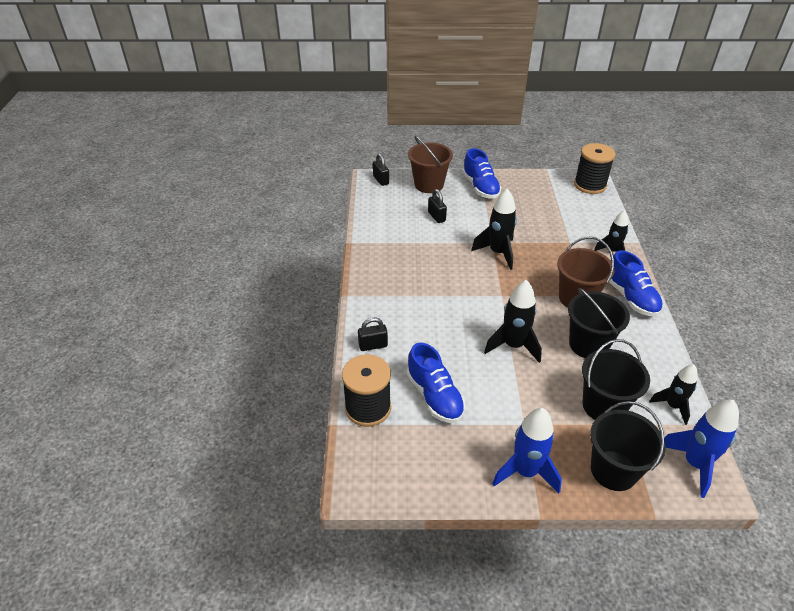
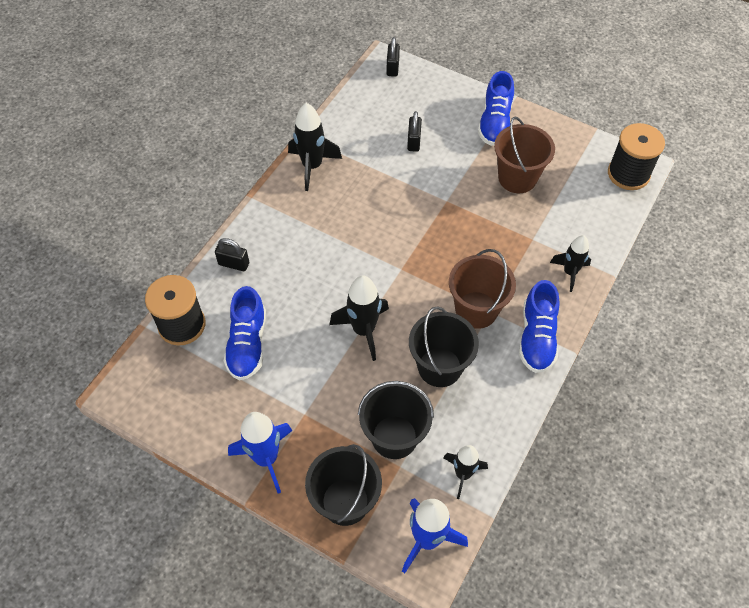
camera: 30 degrees right, 15 degrees up
(429, 185) = (440, 95): brown bucket -> brown bucket (517, 178)
(498, 253) = (441, 216): black rocket -> black rocket (312, 166)

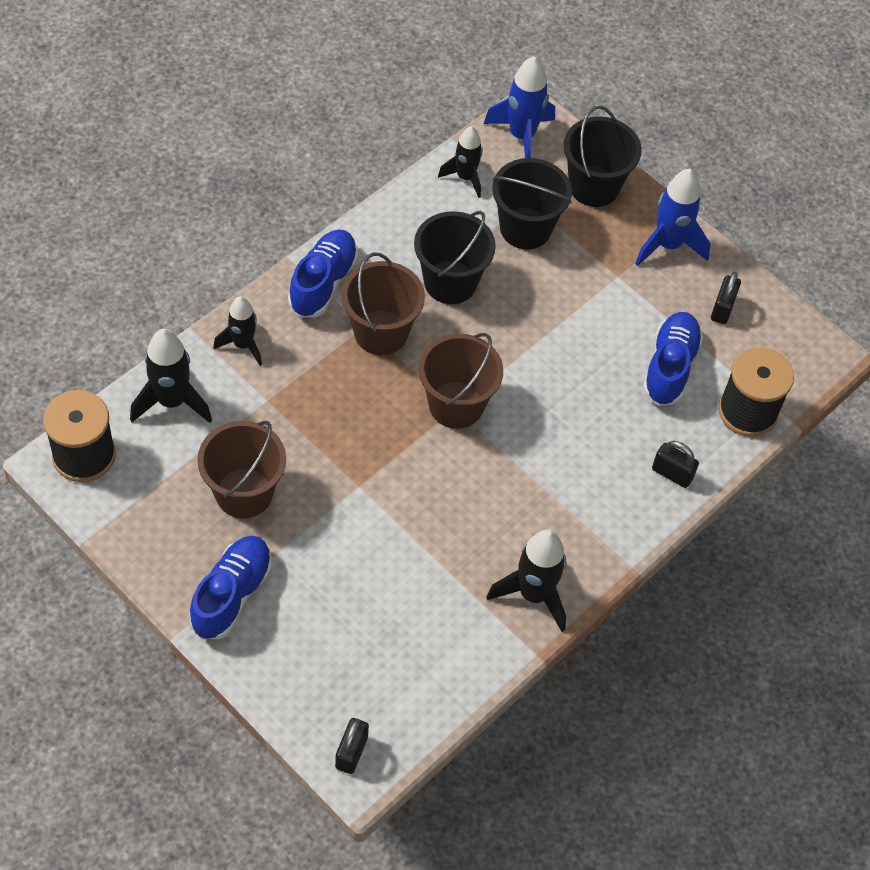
camera: 170 degrees left, 0 degrees up
(363, 330) = (526, 346): black rocket -> black rocket (172, 401)
(401, 271) = (456, 405): none -> brown bucket
(414, 141) = (369, 595): black padlock -> black padlock (722, 309)

